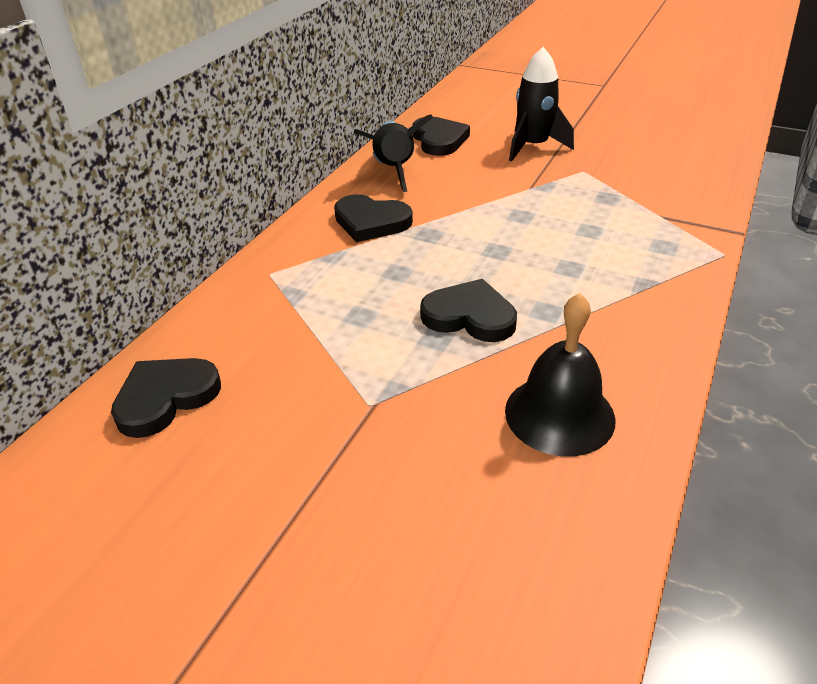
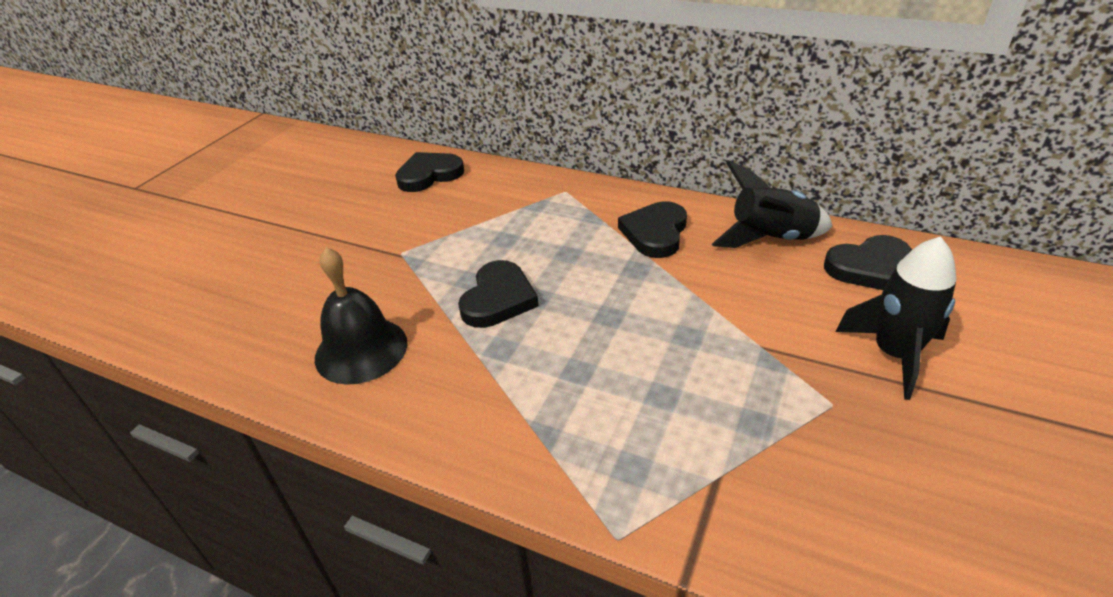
camera: 90 degrees right, 0 degrees up
(165, 398) = (429, 175): black heart -> black heart turned 75 degrees counterclockwise

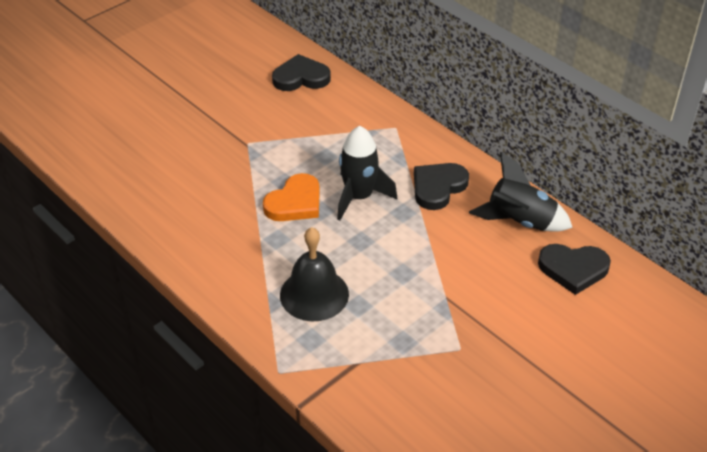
camera: 20 degrees right, 5 degrees up
(361, 350) = (190, 209): black bell -> black bell (314, 294)
(498, 299) = (295, 202): black heart -> orange heart
(894, 354) = (529, 333): black rocket -> black rocket (359, 197)

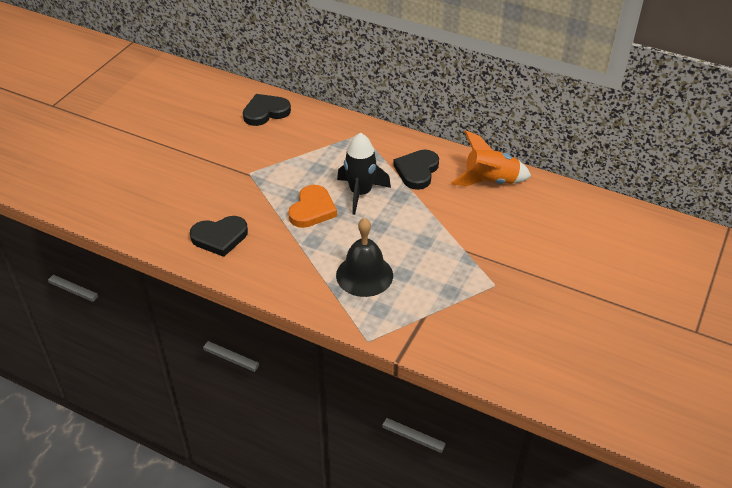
camera: 20 degrees left, 0 degrees up
(520, 221) = (490, 181): black rocket -> orange rocket
(573, 269) = (545, 206): black heart -> black heart (220, 237)

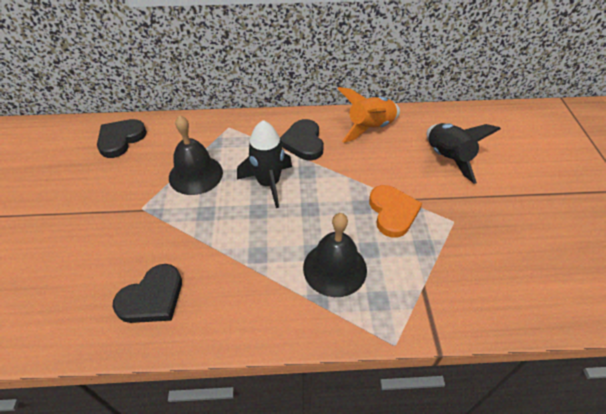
camera: 30 degrees left, 5 degrees up
(306, 163) = (195, 174): none -> black bell
(312, 209) = (233, 220): orange heart -> orange heart (392, 212)
(540, 235) = (447, 158): none -> black rocket

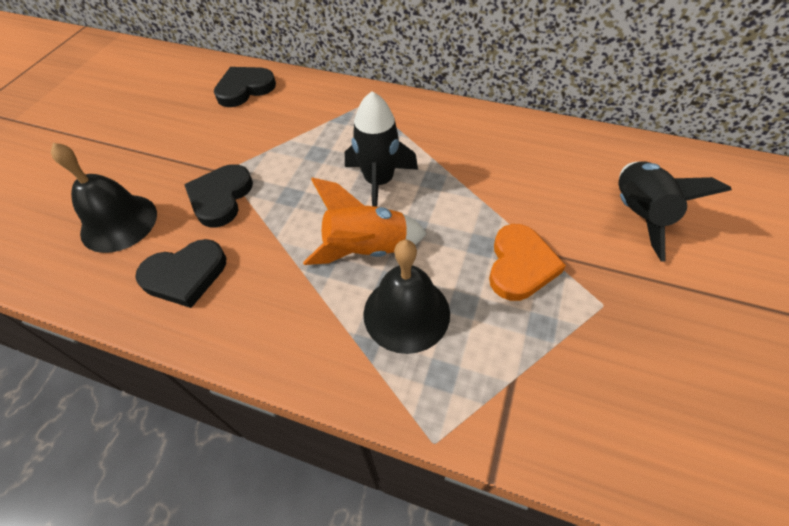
camera: 25 degrees right, 5 degrees up
(195, 174) = (302, 149): black bell -> black bell (119, 222)
(303, 142) = (447, 143): black heart -> black heart (221, 197)
(370, 128) = (545, 145): orange rocket -> orange rocket (366, 249)

